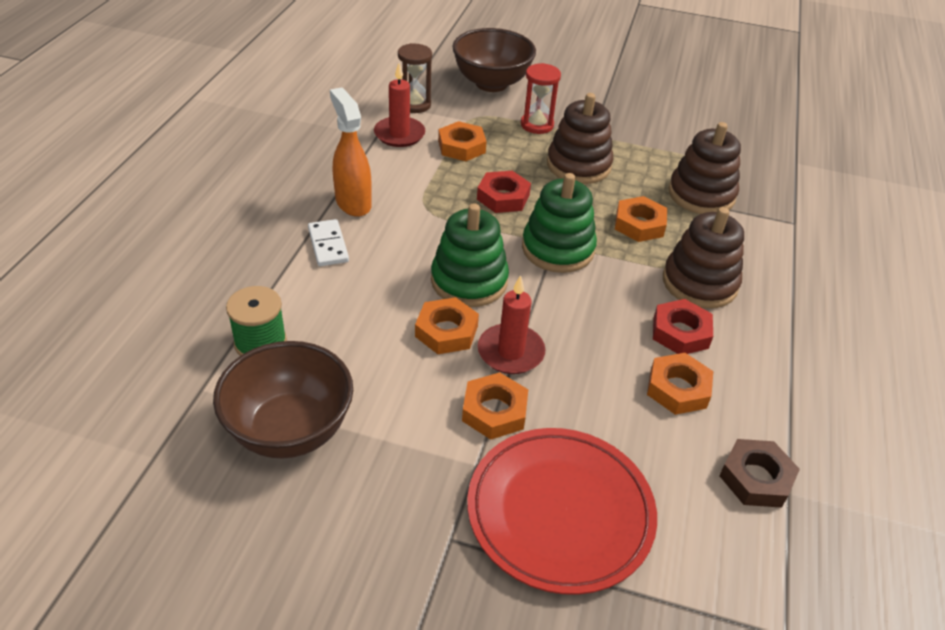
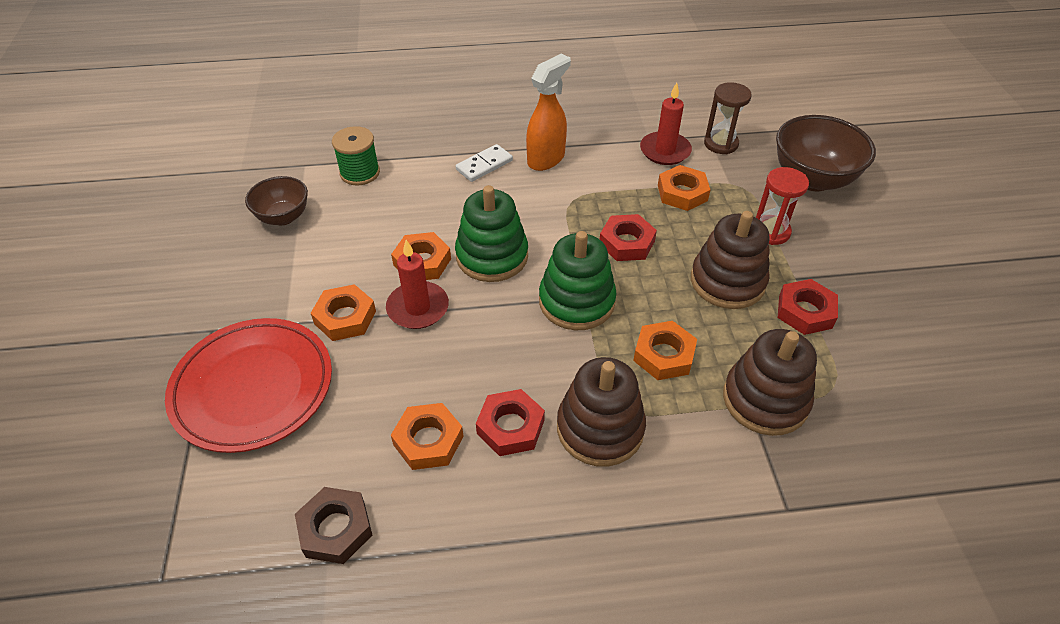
camera: 70 degrees right, 5 degrees up
(290, 430) = (283, 217): brown bowl -> brown bowl, size x0.61
(627, 144) = (805, 311): none -> red nut

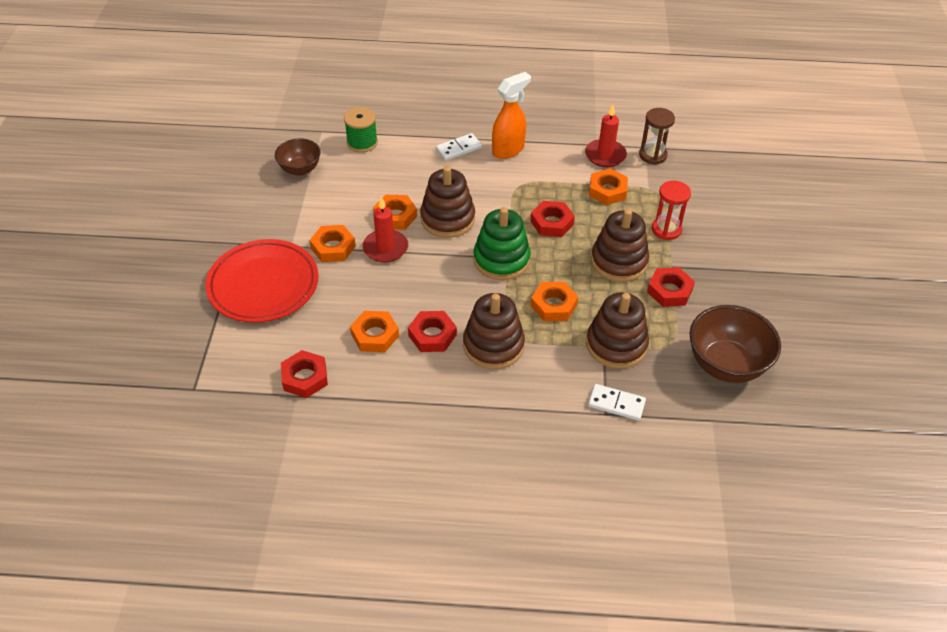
camera: 10 degrees right, 0 degrees up
(335, 529) = (305, 377): brown nut -> red nut
(492, 256) = (447, 219): green stacking toy -> brown stacking toy
(797, 491) = (616, 404): none -> white domino
(812, 179) = (716, 193): brown bowl -> brown bowl (726, 365)

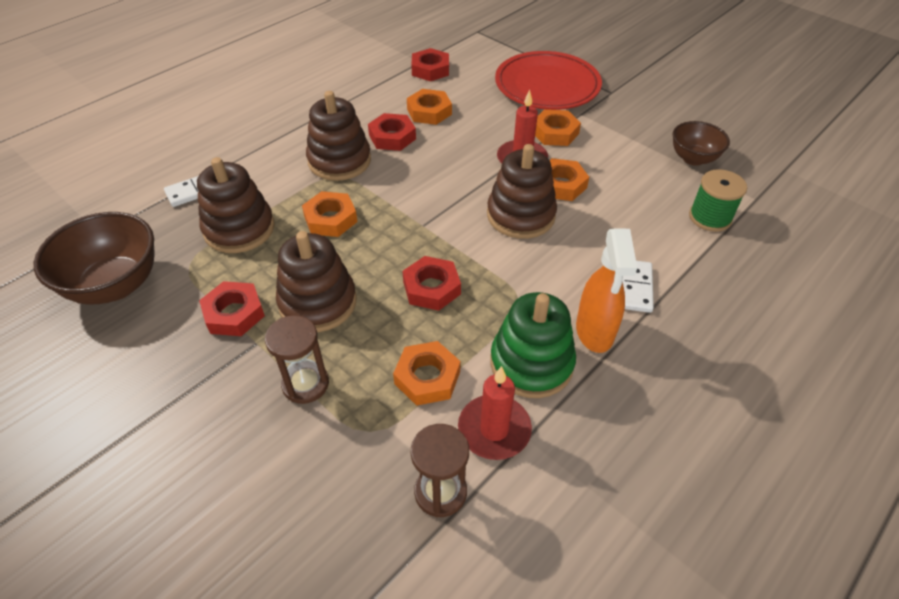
camera: 130 degrees right, 0 degrees up
(501, 260) = (424, 219): green stacking toy -> green stacking toy (531, 363)
(666, 229) = (305, 384): red hourglass -> brown hourglass

